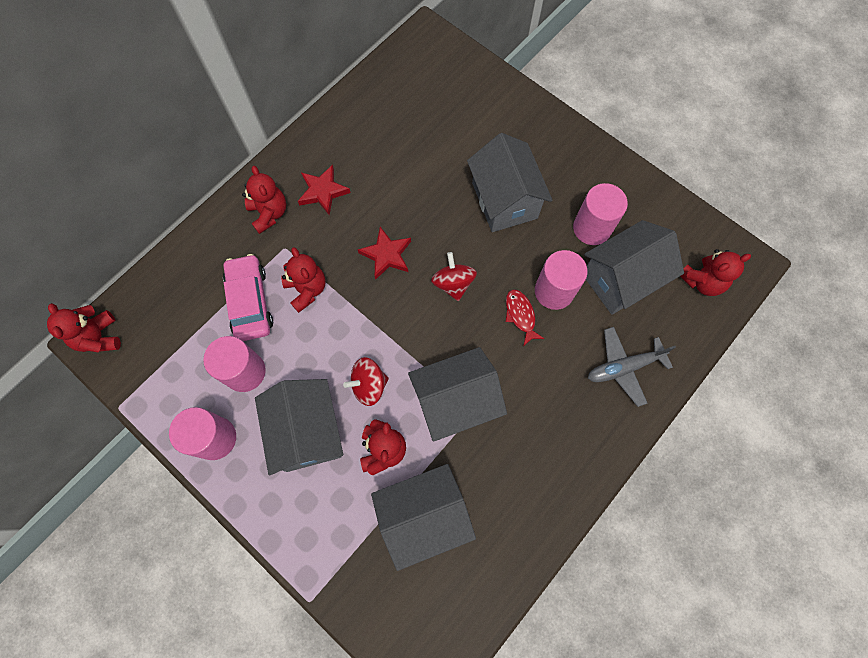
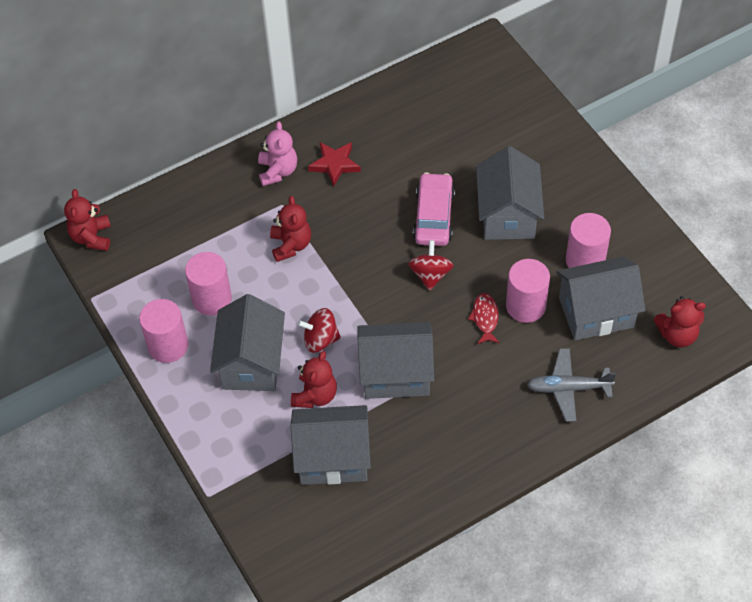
camera: 20 degrees right, 15 degrees down
(250, 302) = (235, 242): pink car -> pink car (434, 216)
(269, 213) = (278, 171): red teddy bear -> pink teddy bear
(386, 255) = (376, 234): red star -> none

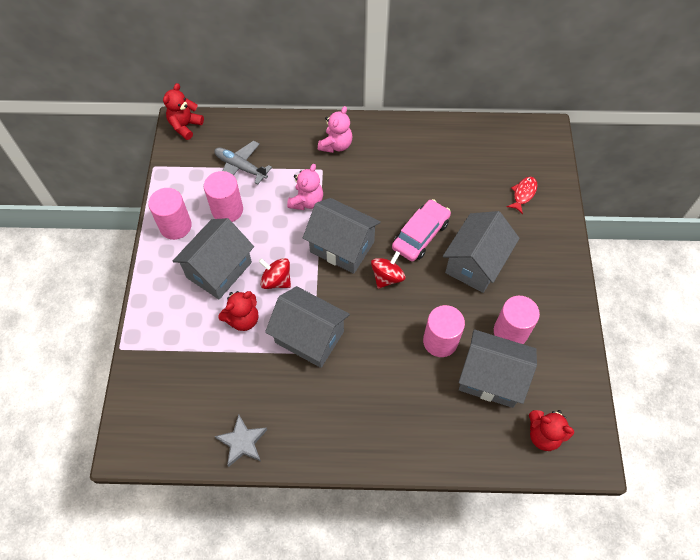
camera: 30 degrees right, 5 degrees up
(291, 245) = (306, 201): red teddy bear -> pink teddy bear
(333, 458) = (220, 373): grey house -> grey house (342, 247)
(334, 164) = (378, 160): red star -> none
(404, 505) = (242, 442): none -> grey star
(485, 318) = (403, 333): red fish -> red fish (523, 194)
(568, 388) = (427, 426): grey plane -> grey plane (240, 167)

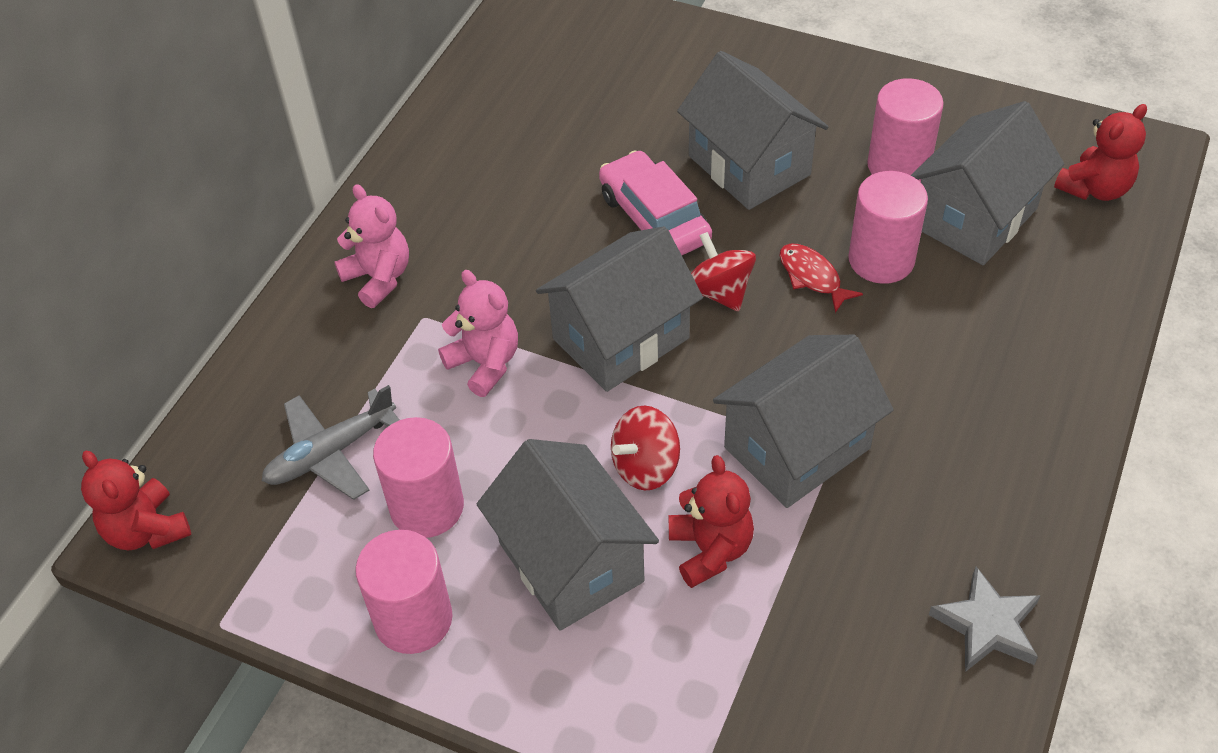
camera: 65 degrees left, 10 degrees down
(523, 194) = (642, 63): red fish -> red fish (812, 277)

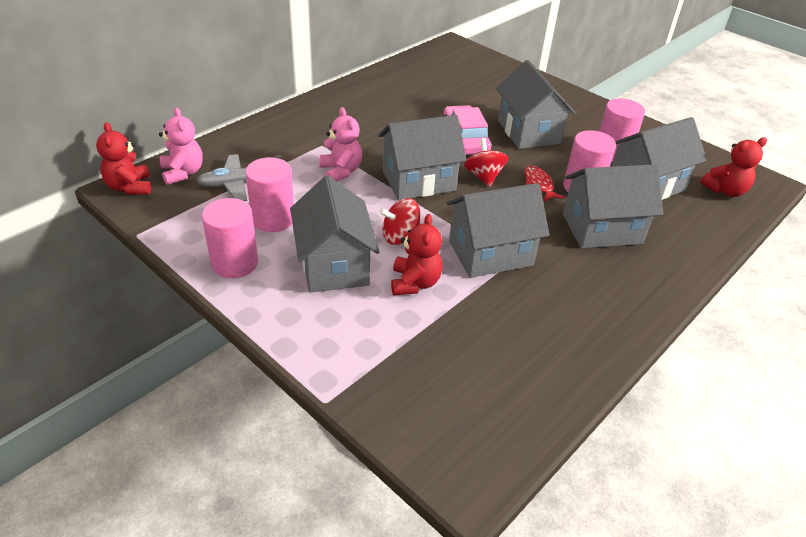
camera: 15 degrees right, 10 degrees down
(379, 278) = (309, 125): pink teddy bear -> pink teddy bear (183, 173)
(942, 335) = (602, 229): none -> grey house
(987, 625) = (563, 369): grey star -> none

